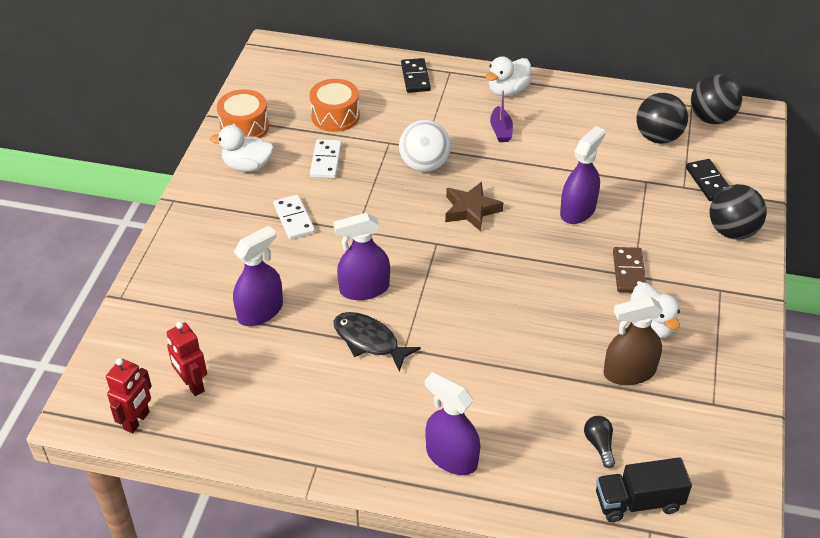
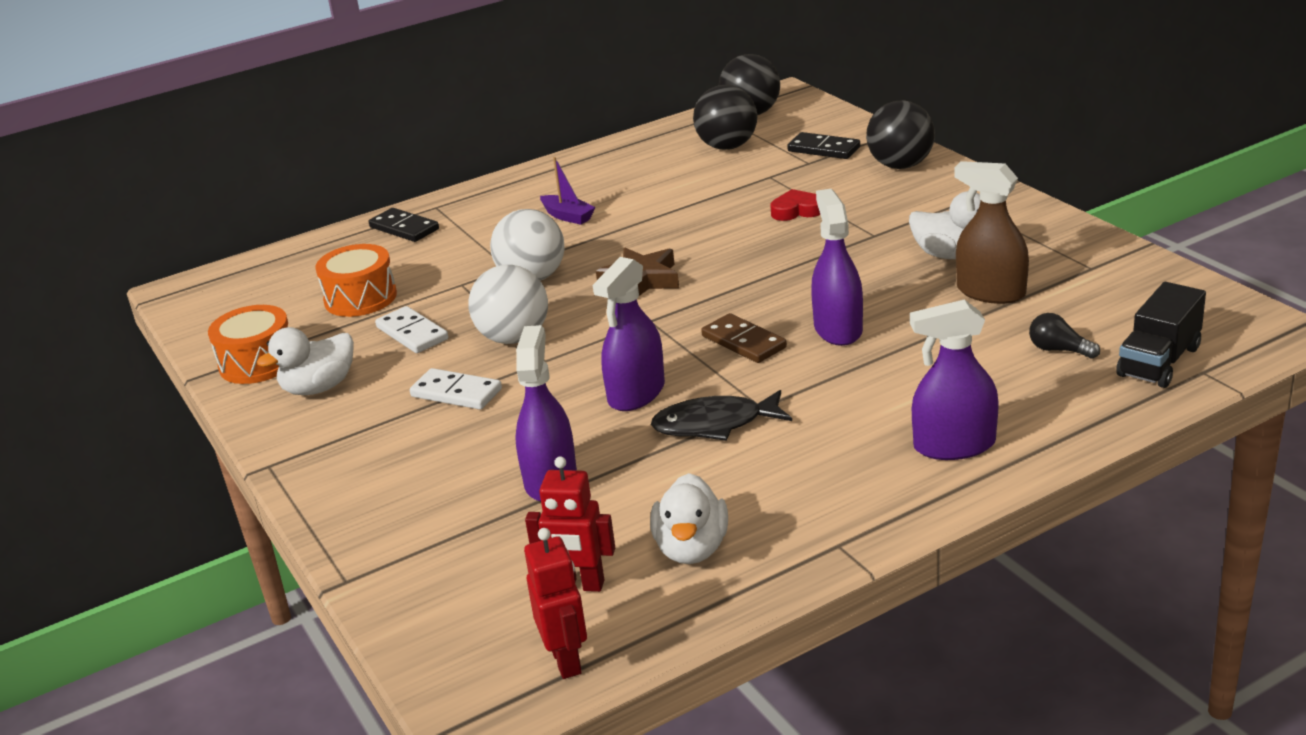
camera: 40 degrees left, 15 degrees down
(362, 202) = (514, 338): none -> white ball
(508, 90) = (524, 189): white duck -> white duck (691, 548)
(577, 210) = (745, 225): purple spray bottle -> purple spray bottle (838, 329)
(620, 221) = (796, 211): none -> red heart
(629, 272) = (866, 235): brown domino -> brown domino (744, 342)
(629, 372) = (990, 292): brown spray bottle -> brown spray bottle turned 90 degrees clockwise

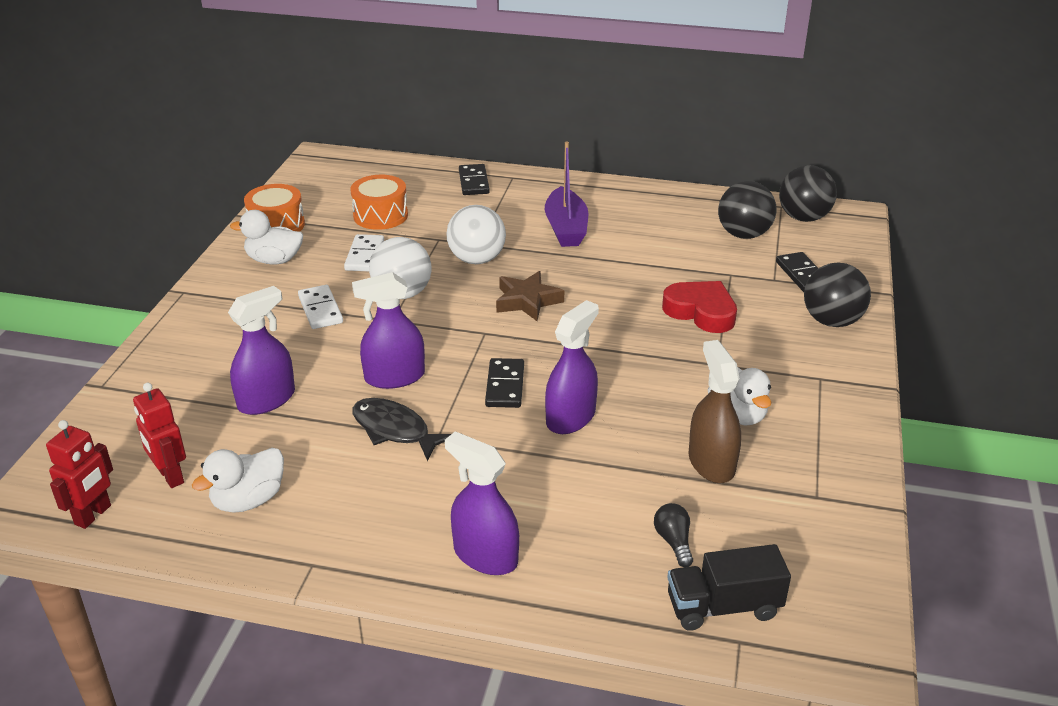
camera: 40 degrees right, 5 degrees up
(568, 216) = (566, 228): purple boat -> purple boat, size x1.73
(744, 342) = (505, 386): brown domino -> black domino
(796, 211) = (701, 312): red heart -> red heart, size x1.62

